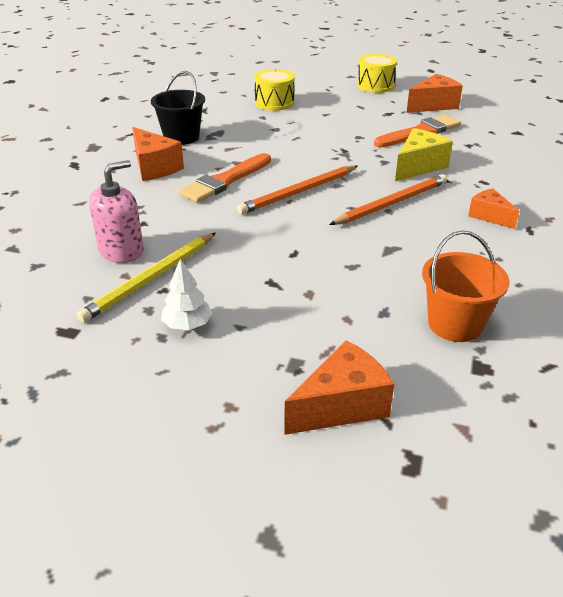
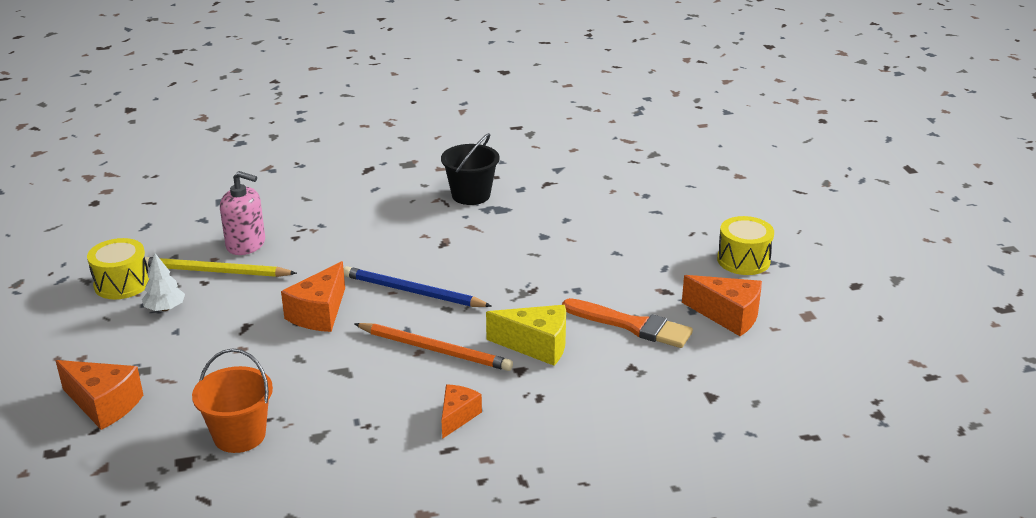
camera: 60 degrees right, 5 degrees down
(154, 167) = (396, 205): orange cheese -> orange cheese (319, 313)
(225, 181) = (401, 247): orange brush -> none
(274, 103) = (611, 214): yellow drum -> yellow drum (122, 284)
(298, 192) = (412, 292): orange pencil -> blue pencil

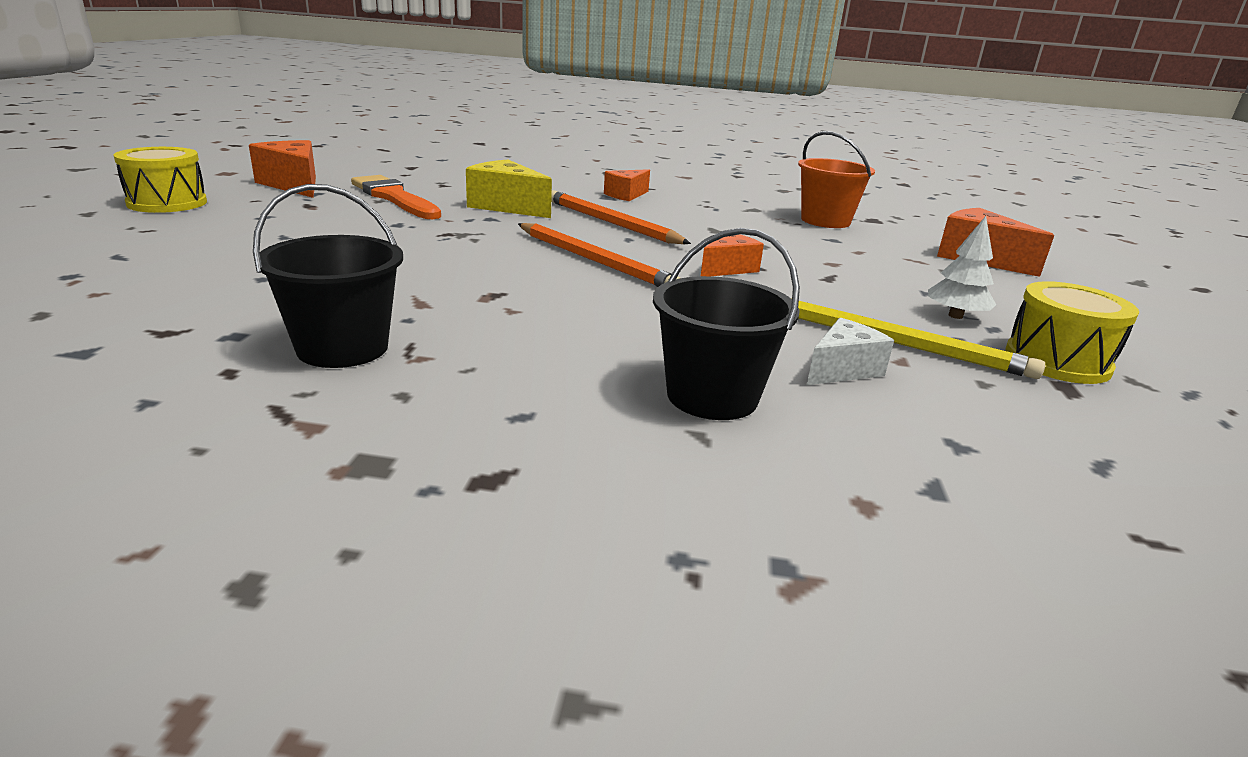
camera: 160 degrees left, 5 degrees down
(246, 244) = (842, 370): pink soap dispenser -> white cheese
(305, 214) = (712, 396): none -> black bucket
(319, 313) = (728, 268): orange cheese -> orange cheese, size x0.64
(412, 292) = (594, 261): blue pencil -> orange pencil

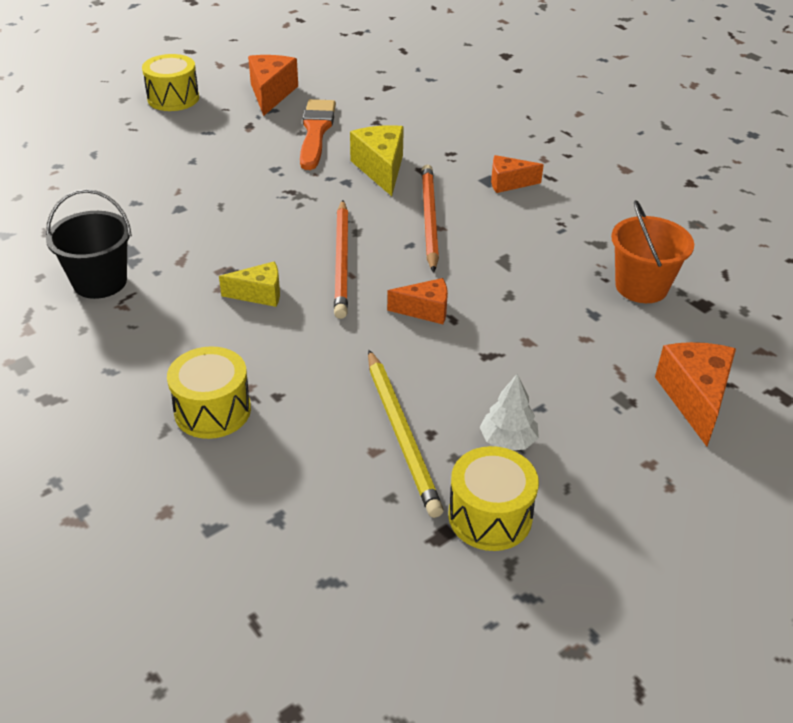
camera: 45 degrees right, 15 degrees up
(564, 301) = (259, 294): none -> yellow cheese
(712, 396) = (212, 410): black bucket -> yellow drum
(842, 370) = (320, 435): white cheese -> none

